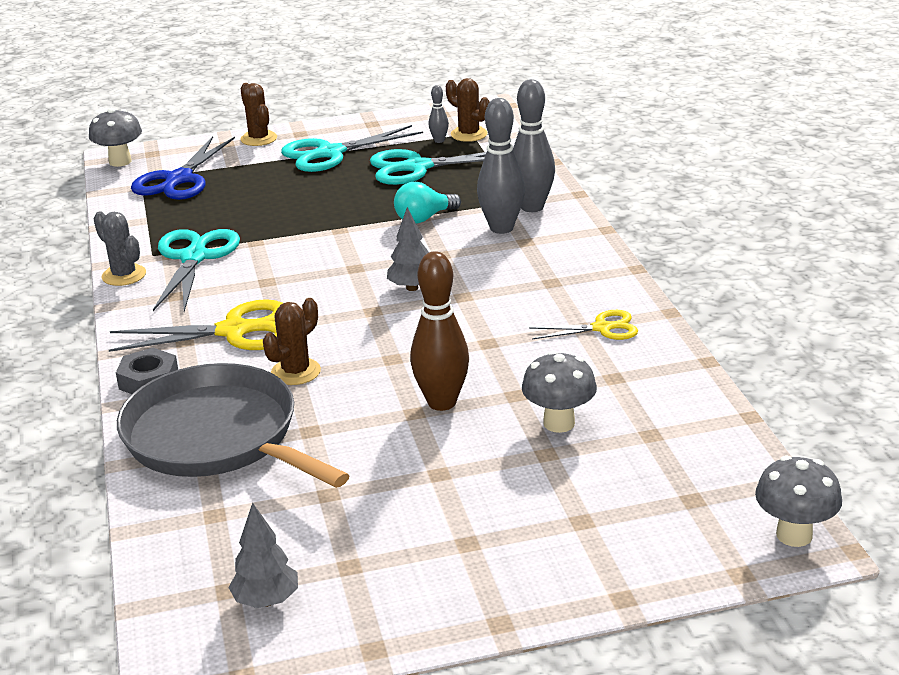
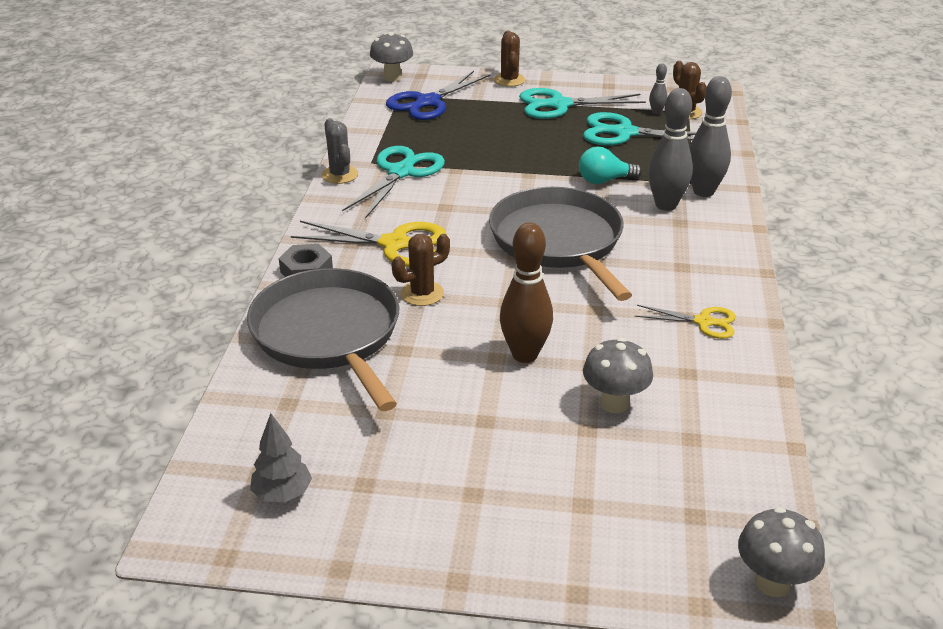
camera: 20 degrees right, 5 degrees up
(412, 288) = (559, 242): grey tree -> grey pan

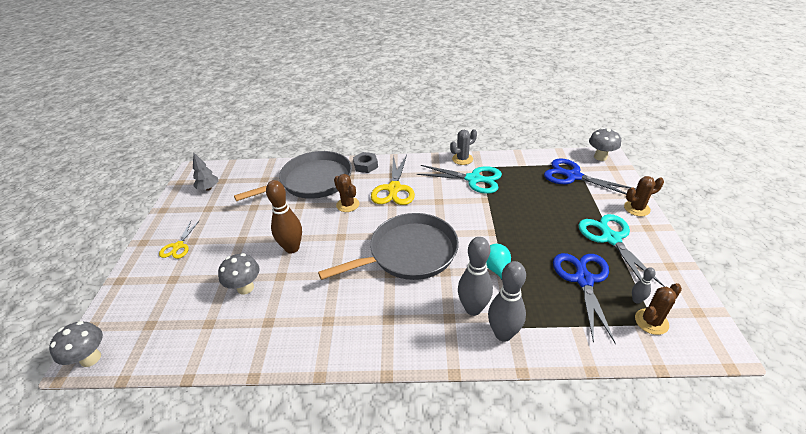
camera: 85 degrees right, 5 degrees up
(624, 133) = (583, 280): turquoise scissors -> blue scissors
(703, 322) = (321, 331): yellow scissors -> yellow scissors (178, 246)

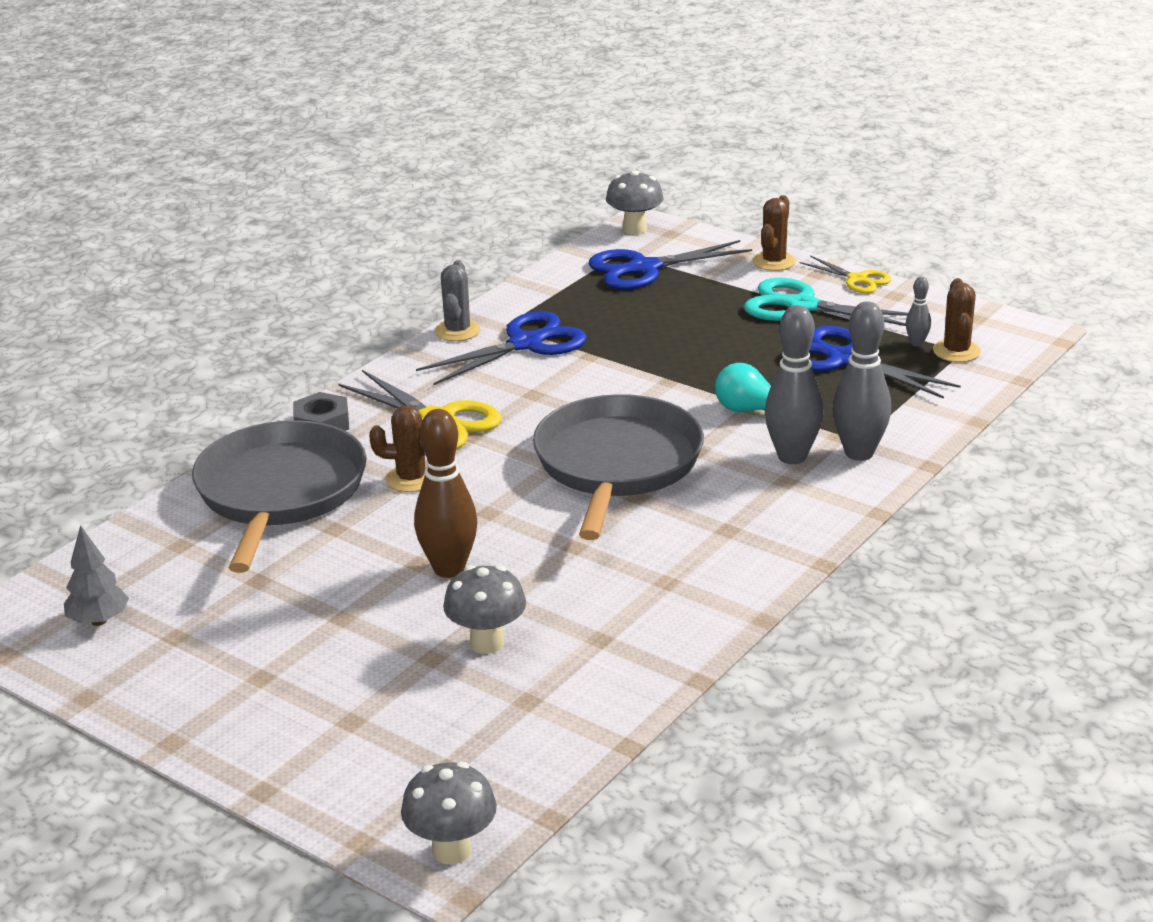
camera: 55 degrees left, 10 degrees down
(178, 246) = (254, 697): yellow scissors -> yellow scissors (857, 279)
(473, 179) = (526, 344): turquoise scissors -> blue scissors

